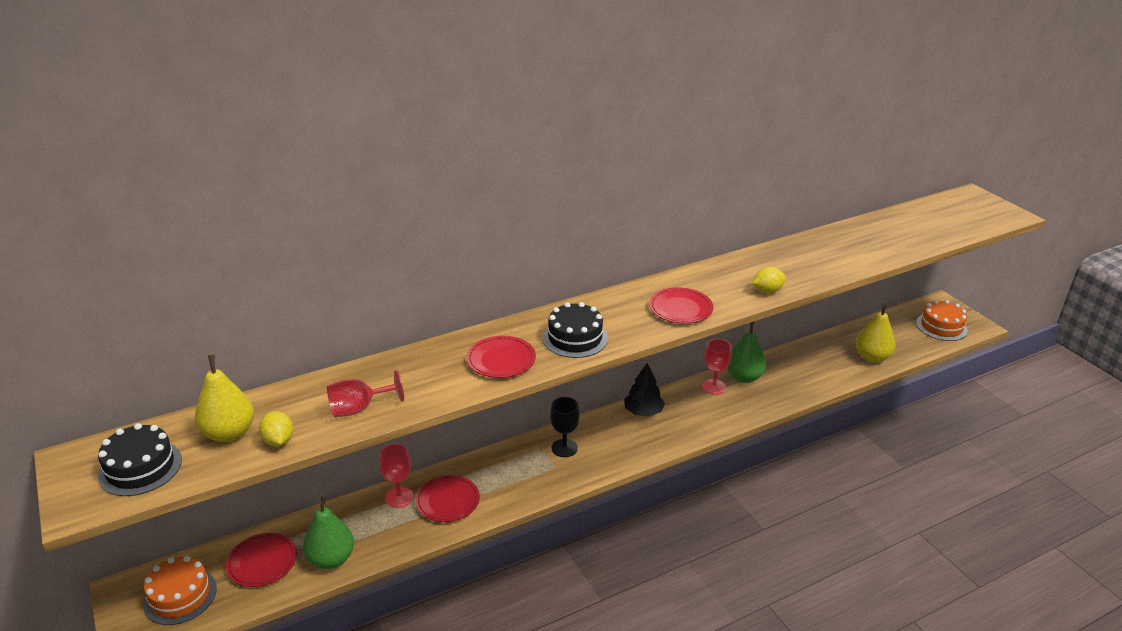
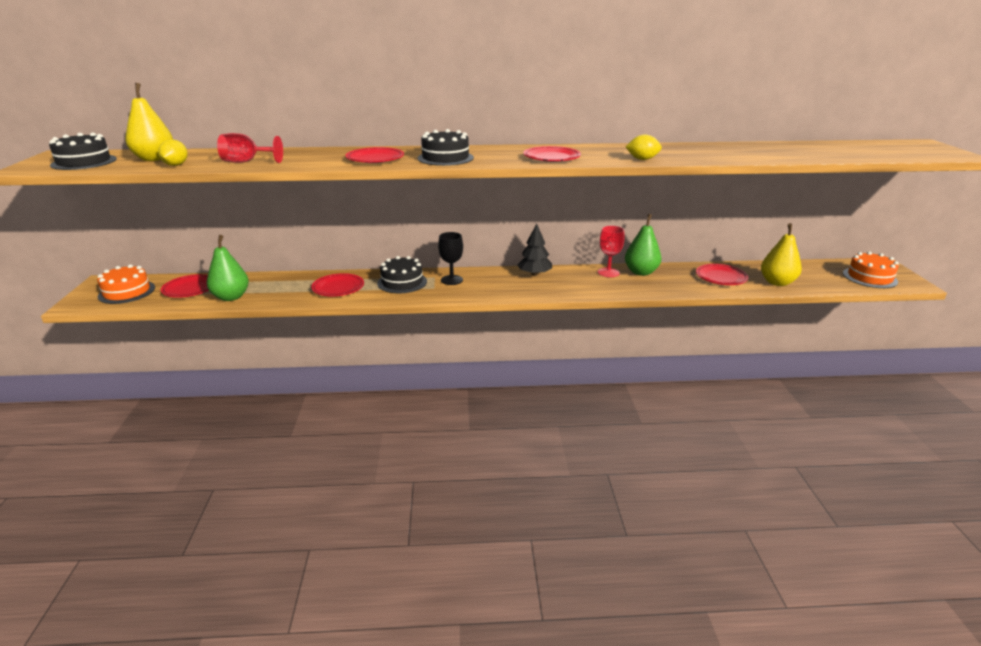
camera: 25 degrees right, 5 degrees down
(399, 497) = (309, 279): red goblet -> none
(512, 468) = (402, 282): none -> black cake
(820, 364) = (721, 277): none -> red plate

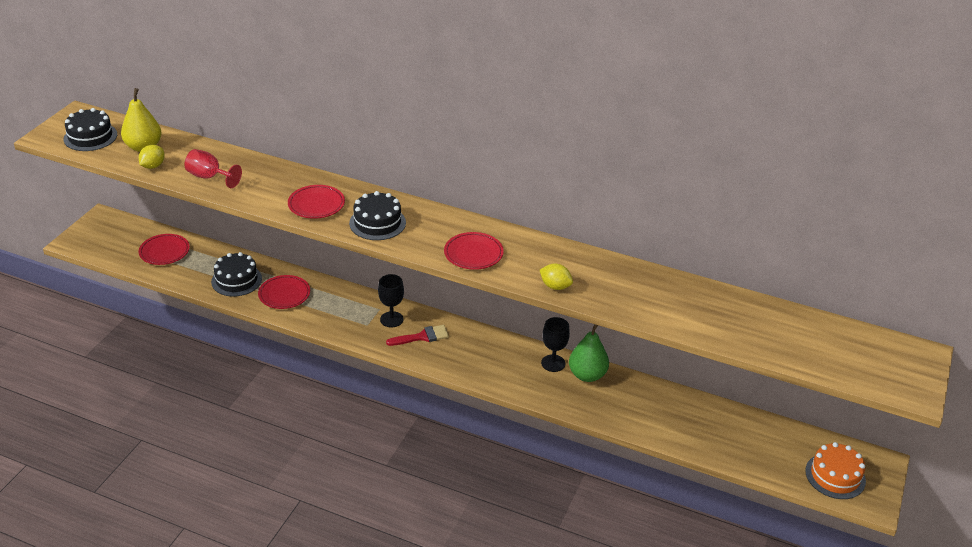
camera: 25 degrees right, 10 degrees up
(127, 292) = (115, 238): orange cake -> none
(231, 297) = (191, 275): green pear -> none
(402, 282) = (345, 306): black cake -> black cake (236, 280)
(489, 283) = (422, 337): none -> red brush
(534, 274) = (477, 339): black tree -> none
(608, 272) = (553, 363): red goblet -> black goblet
(721, 277) = (664, 413): red plate -> none
(777, 282) = (717, 443): yellow pear -> none

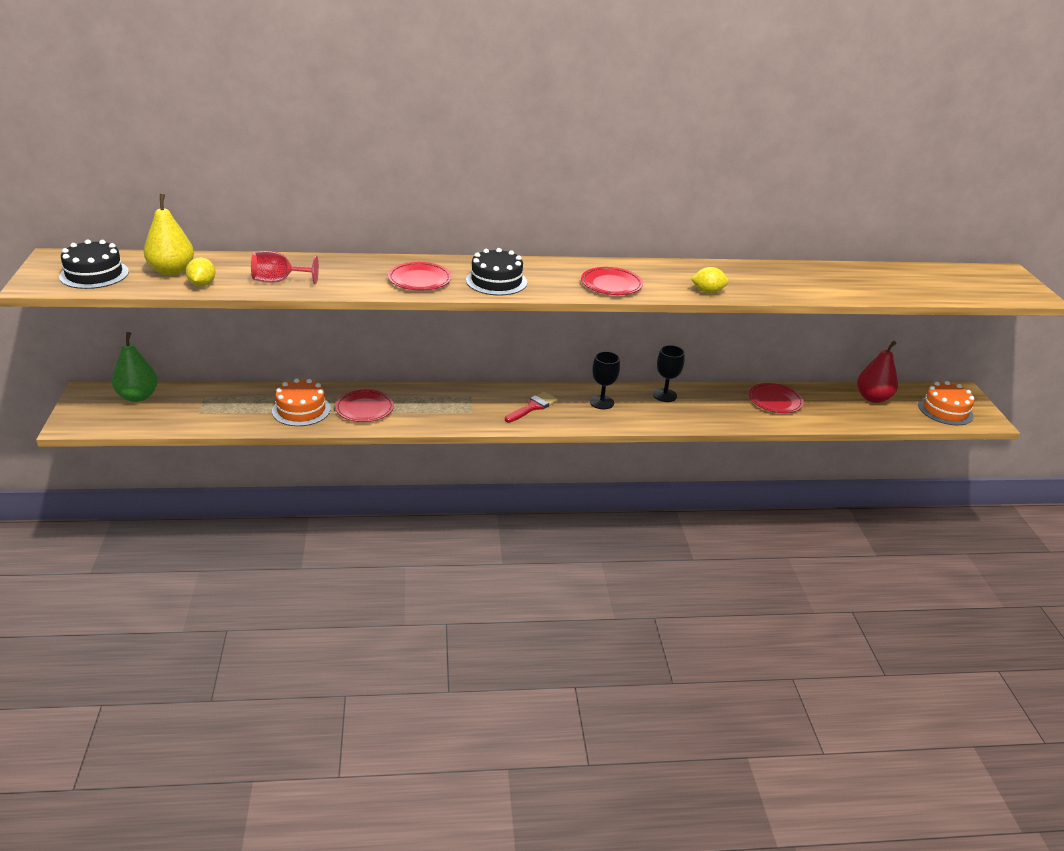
camera: 30 degrees left, 5 degrees down
(164, 252) = (194, 406): red plate -> red plate (775, 401)
(236, 280) = (301, 410): black cake -> orange cake
(391, 319) = (491, 401): black goblet -> black goblet (601, 402)
(587, 375) = (700, 396): green pear -> green pear (138, 396)
(767, 435) = (872, 398): none -> red pear

